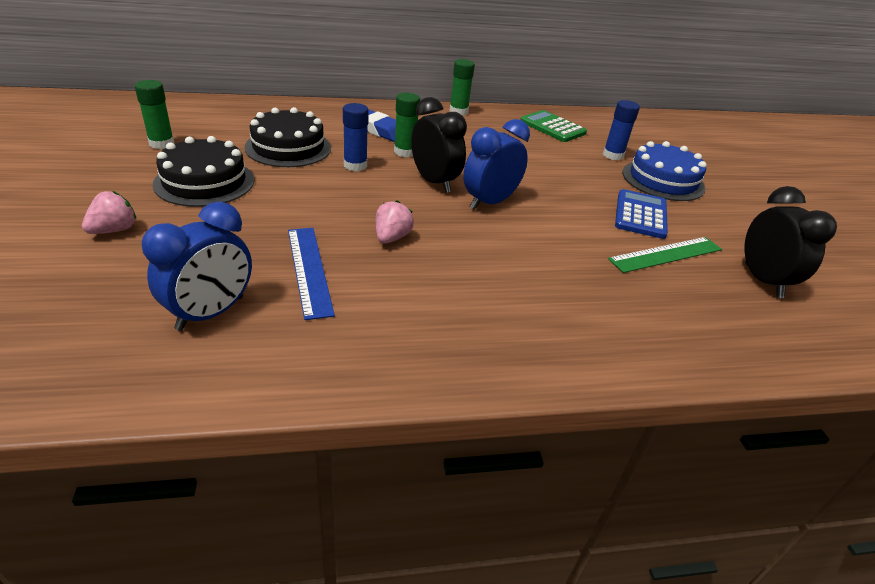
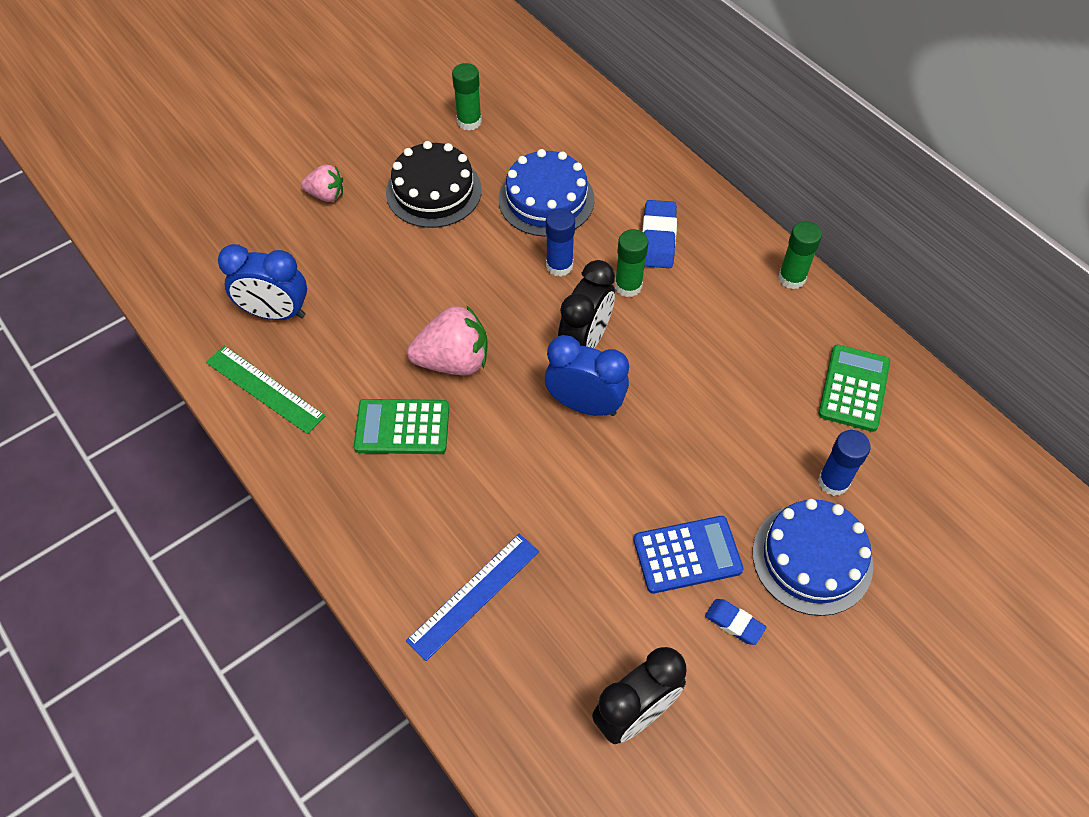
camera: 65 degrees right, 20 degrees up
(288, 147) = (546, 199): black cake -> blue cake
(309, 270) = (364, 334): blue ruler -> blue ruler (473, 595)
(391, 238) = (453, 361): pink strawberry -> pink strawberry, size x1.70
(434, 288) = (402, 427): none -> green calculator
(665, 254) = (613, 601): green ruler -> green ruler (265, 389)
(700, 219) = (734, 623): none -> blue eraser

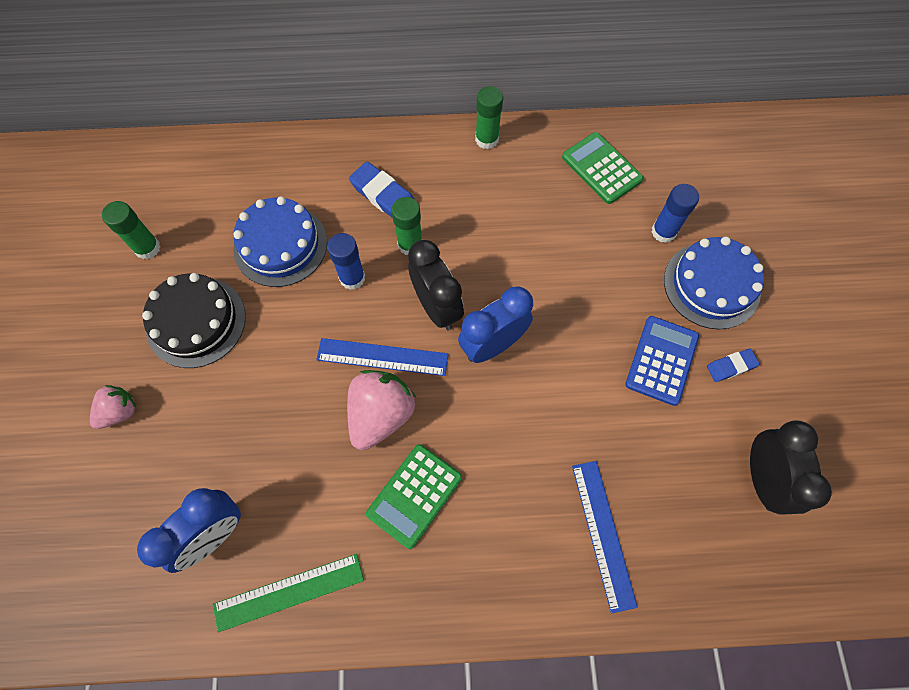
camera: 55 degrees left, 10 degrees up
(505, 331) = (382, 357): none -> blue ruler

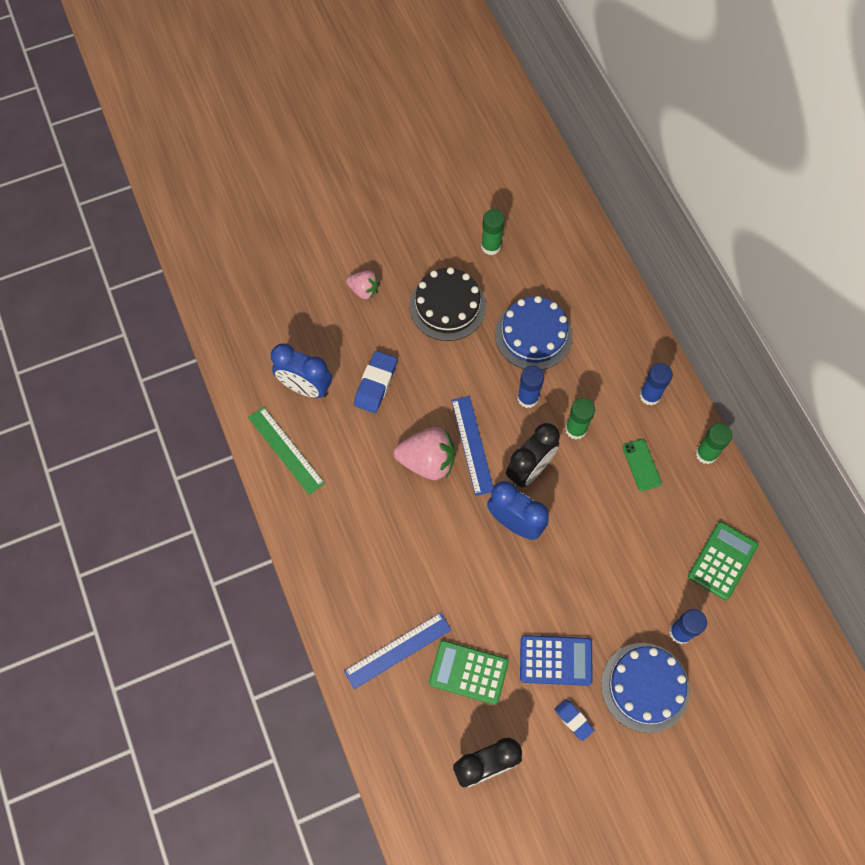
camera: 70 degrees right, 0 degrees up
(383, 195) = (611, 392): blue eraser -> blue eraser (375, 384)
(403, 163) = (650, 395): none -> blue glue stick
(414, 495) = (377, 506): green calculator -> green calculator (468, 672)
(475, 199) = (641, 465): none -> green phone

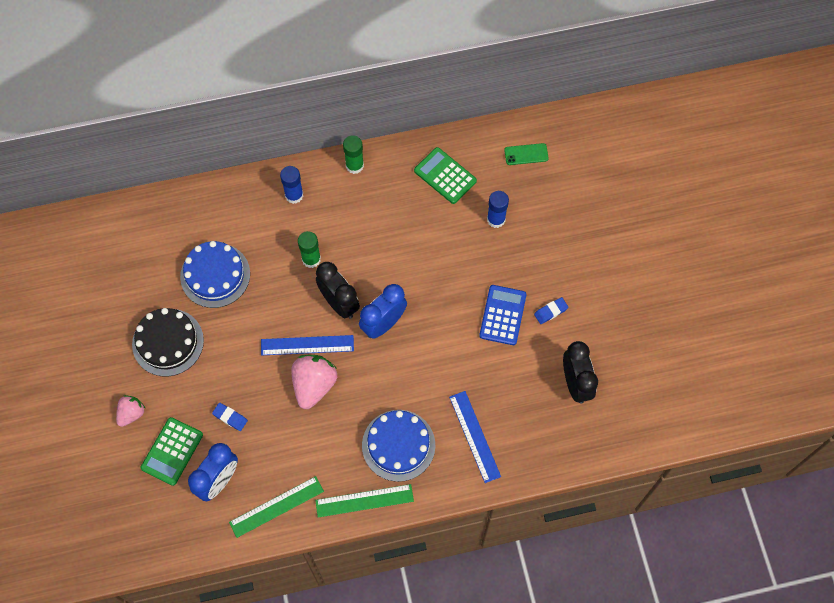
camera: 80 degrees left, 0 degrees up
(305, 539) = (364, 500): none -> green ruler
(375, 384) = (230, 417): blue eraser -> blue eraser, size x0.61
(468, 672) = (501, 383): green calculator -> green calculator (172, 451)
(491, 246) = (116, 293): green glue stick -> none
(527, 398) = (274, 291): blue glue stick -> none
(641, 465) = (354, 216): green phone -> green phone (526, 154)
(645, 687) = (533, 254): blue cake -> blue cake (398, 445)

